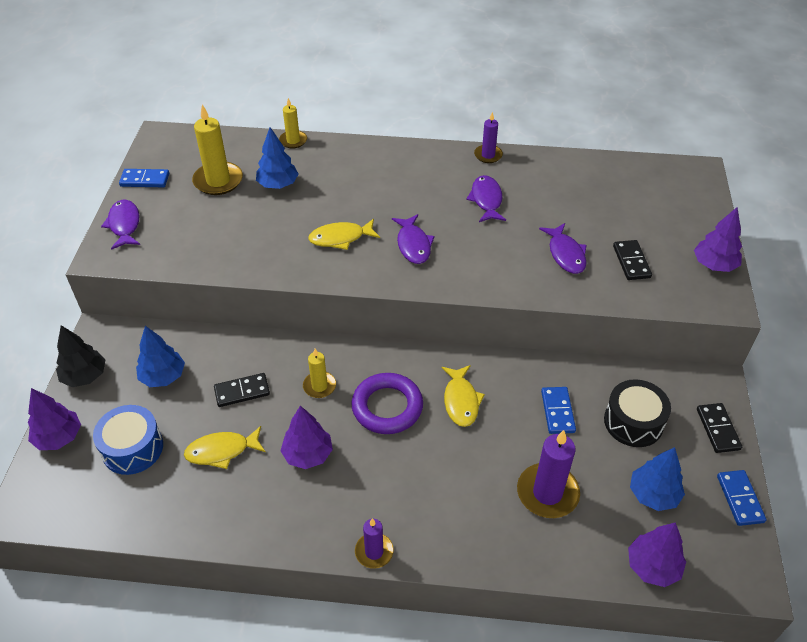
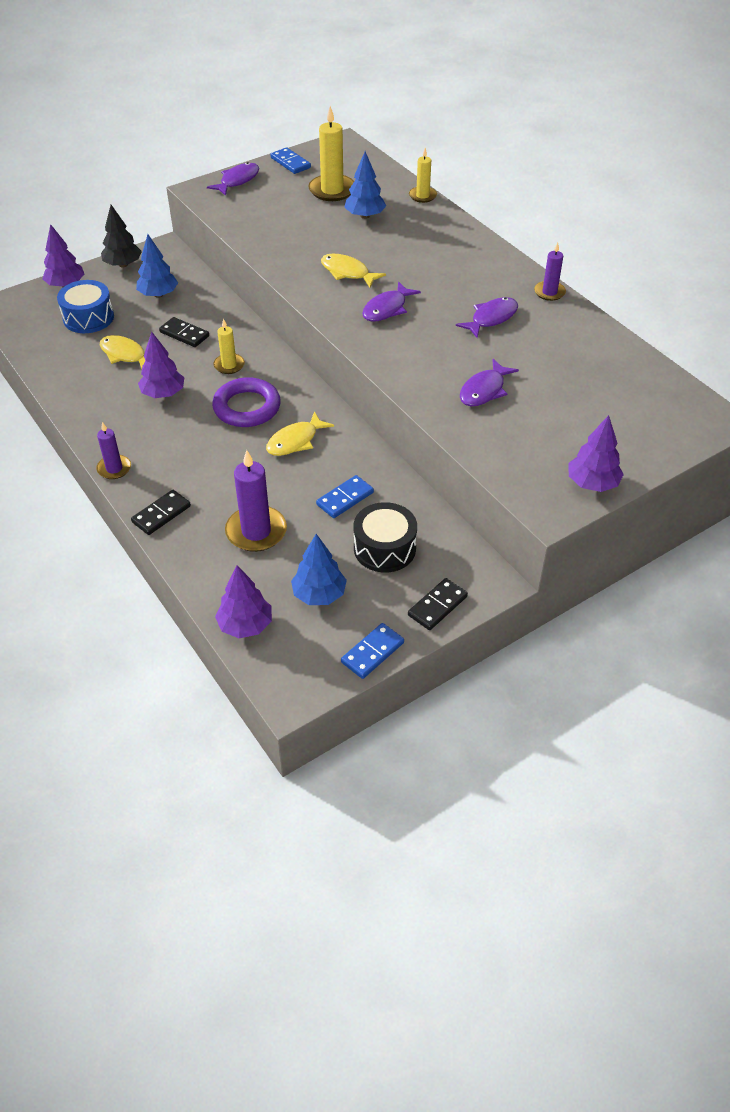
camera: 50 degrees right, 0 degrees up
(631, 262) = (526, 431): black domino -> black domino (161, 514)

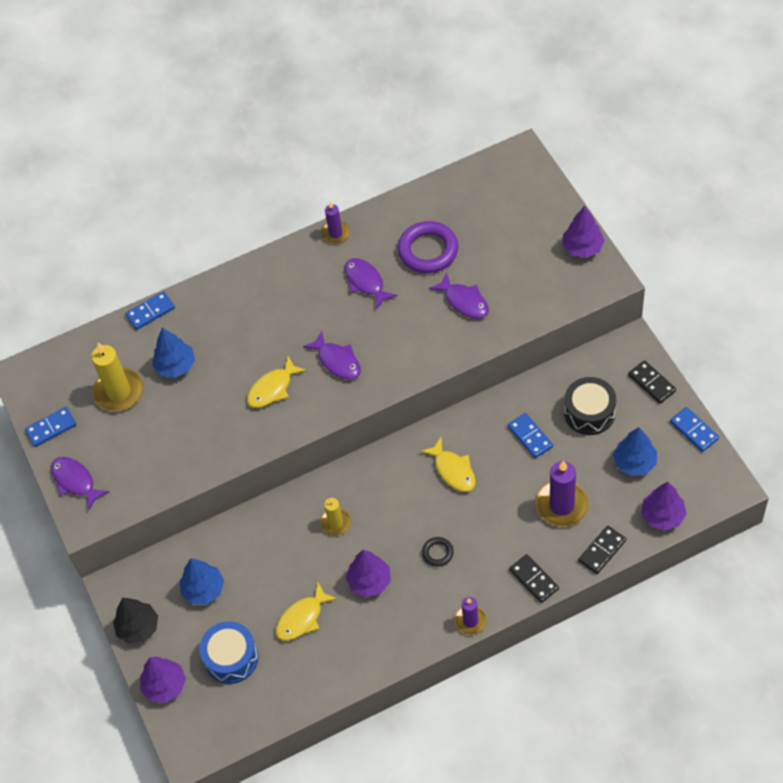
camera: 75 degrees left, 10 degrees up
(184, 334) = (278, 563): black domino -> black domino (602, 551)
(195, 438) = (437, 553): none -> black ring
(247, 407) = (401, 508): purple ring -> purple ring (428, 250)
(422, 196) = (150, 312): yellow candle -> blue domino

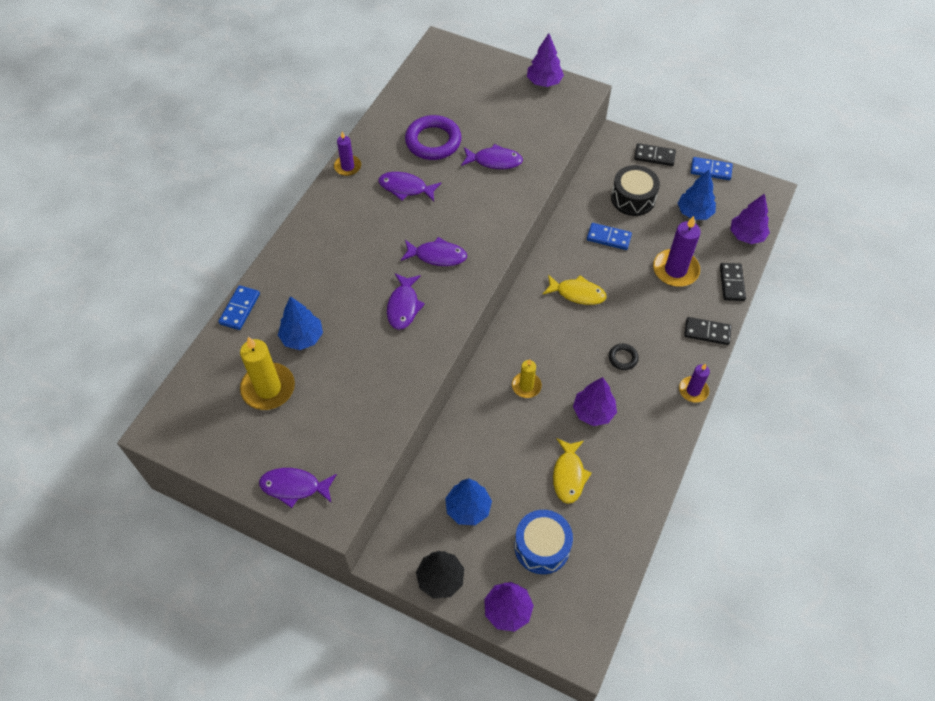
camera: 45 degrees left, 0 degrees up
(51, 428) = (229, 457): blue domino -> none
(272, 388) = (403, 306): yellow fish -> purple fish

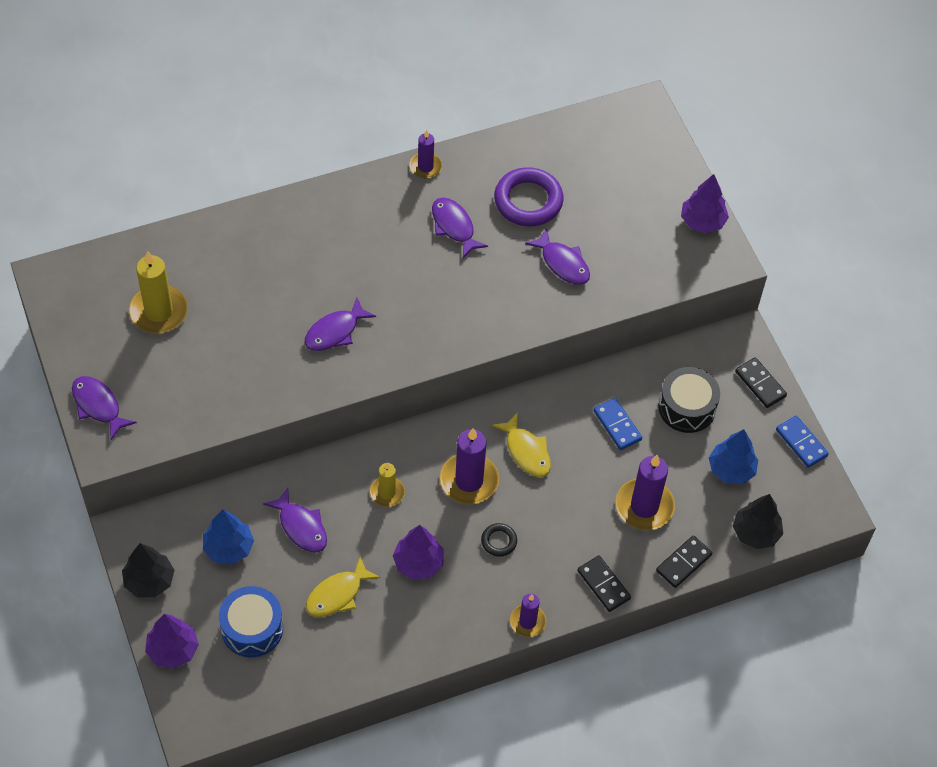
camera: 40 degrees right, 0 degrees up
(239, 309) = (204, 226): blue domino -> none
(302, 337) = (227, 291): blue tree -> none
(437, 256) = (412, 311): purple fish -> purple fish (301, 527)
(565, 337) = (469, 480): none -> purple candle
(746, 235) = (755, 533): purple tree -> black tree

